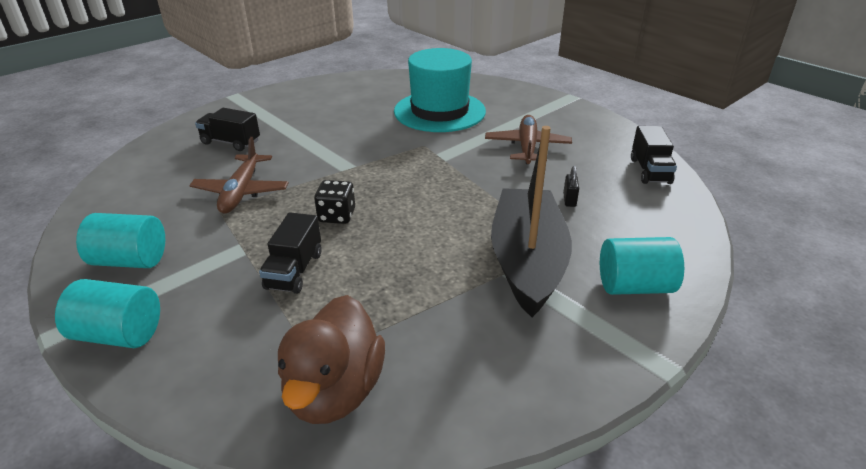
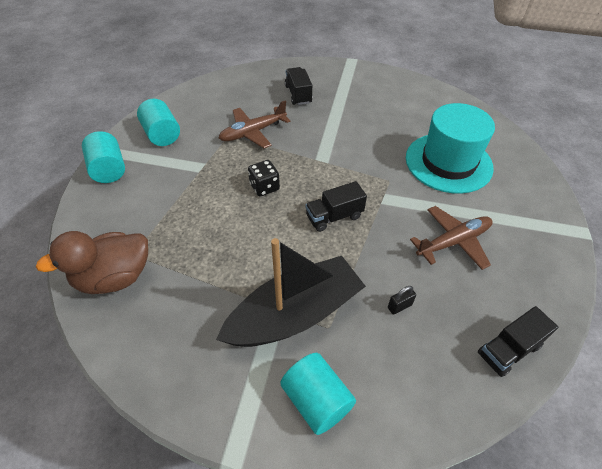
camera: 55 degrees right, 15 degrees up
(294, 270) = (198, 201): black truck -> black truck (334, 216)

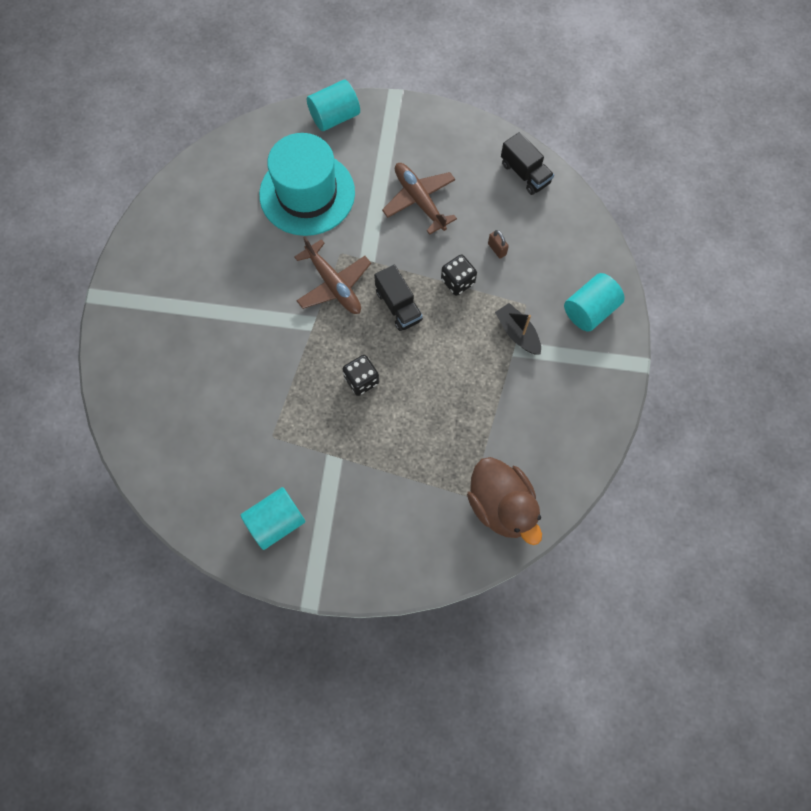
camera: 95 degrees left, 20 degrees up
(109, 169) = (347, 569): turquoise cylinder -> turquoise cylinder (334, 117)
(253, 132) = (265, 407): brown plane -> brown plane (333, 284)
(294, 314) = (517, 333): black boat -> black boat, size x0.46
(298, 94) = (181, 361): black truck -> none
(359, 266) = (458, 281): none -> black dice
(399, 306) = (497, 249): black padlock -> brown padlock

